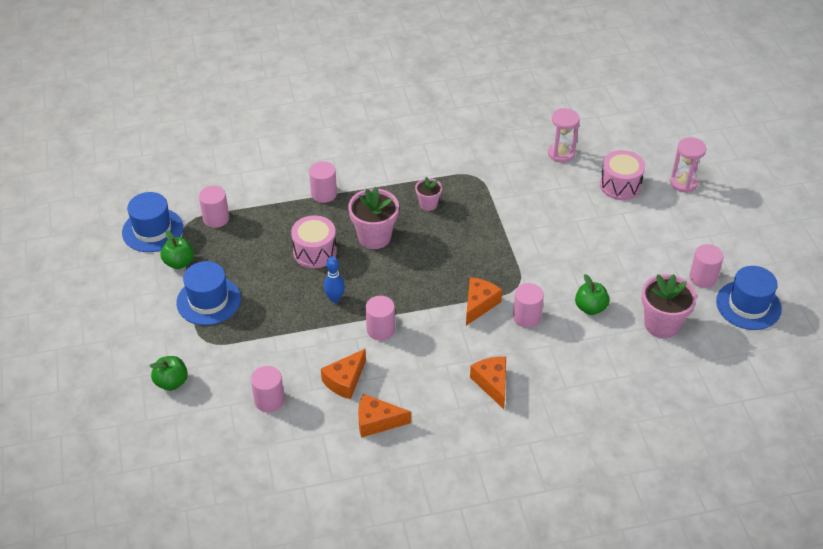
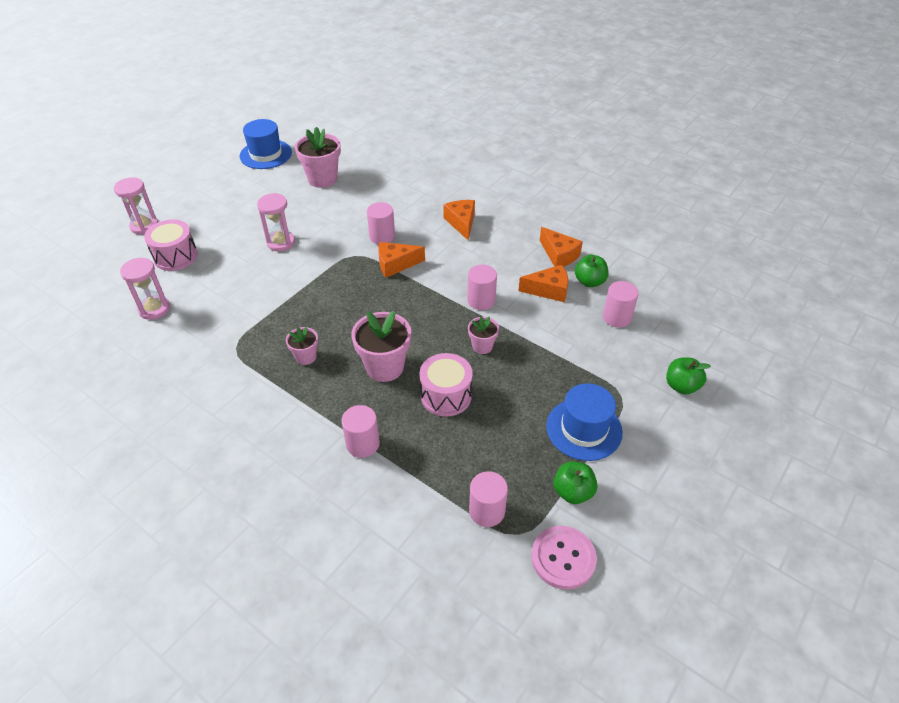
camera: 130 degrees left, 0 degrees up
(152, 230) = (563, 558): blue hat -> pink button
(335, 298) = (482, 346): blue bowling pin -> pink flower pot
(492, 383) = (461, 223): orange cheese -> orange cheese turned 135 degrees clockwise
(580, 250) = (281, 243): none -> pink hourglass
(590, 308) = (339, 213): green apple -> green apple (589, 282)
(703, 278) = (255, 179): pink cylinder -> none

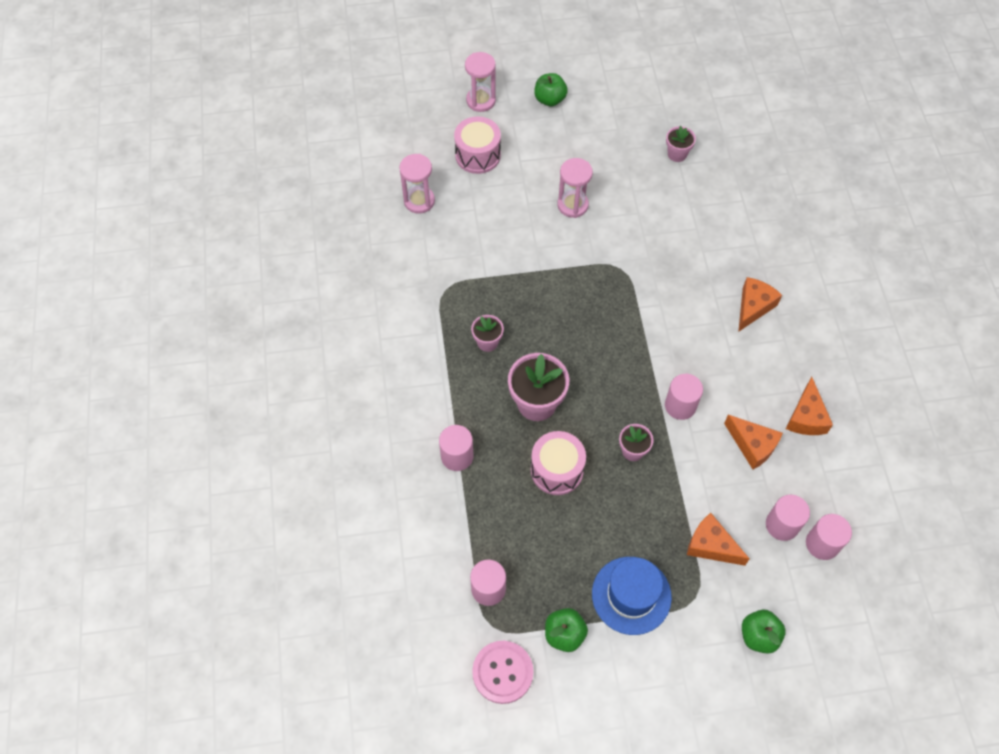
camera: 45 degrees right, 15 degrees up
(266, 154) = (653, 83): blue hat -> none
(322, 179) = (677, 154): pink flower pot -> pink flower pot, size x0.55
(382, 236) = (665, 266): pink cylinder -> pink cylinder (822, 544)
(396, 264) = (646, 307): orange cheese -> orange cheese (711, 545)
(589, 282) = (801, 468): green apple -> green apple (550, 99)

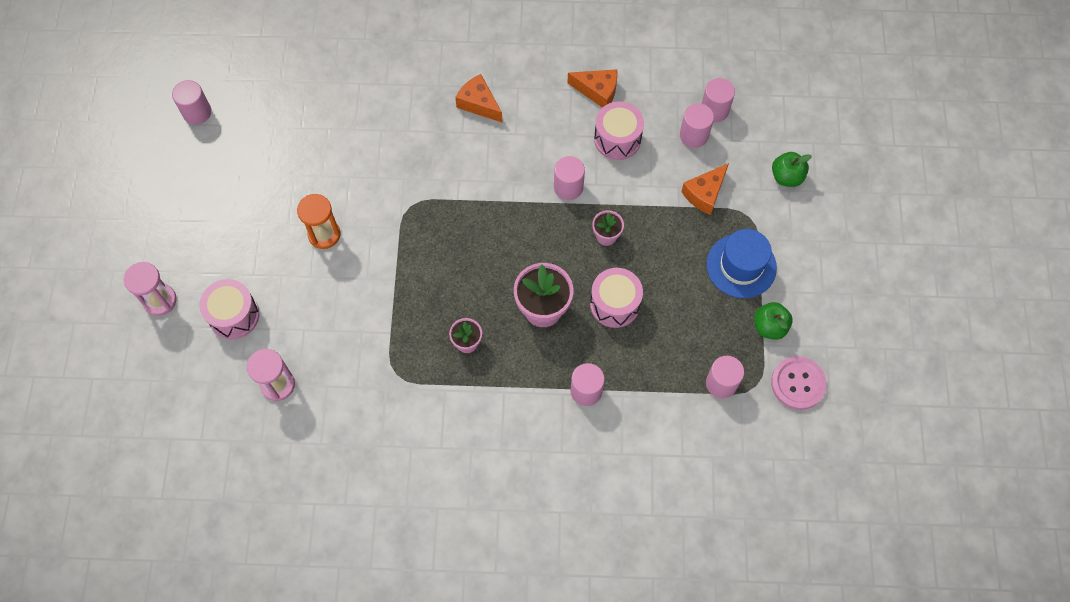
camera: 80 degrees left, 5 degrees up
(550, 99) = (181, 231): green apple -> none
(572, 205) = (324, 234): pink hourglass -> orange hourglass
(670, 83) = (197, 112): none -> pink cylinder
(677, 154) = (288, 126): pink flower pot -> none
(752, 445) = (617, 139): orange cheese -> pink drum

